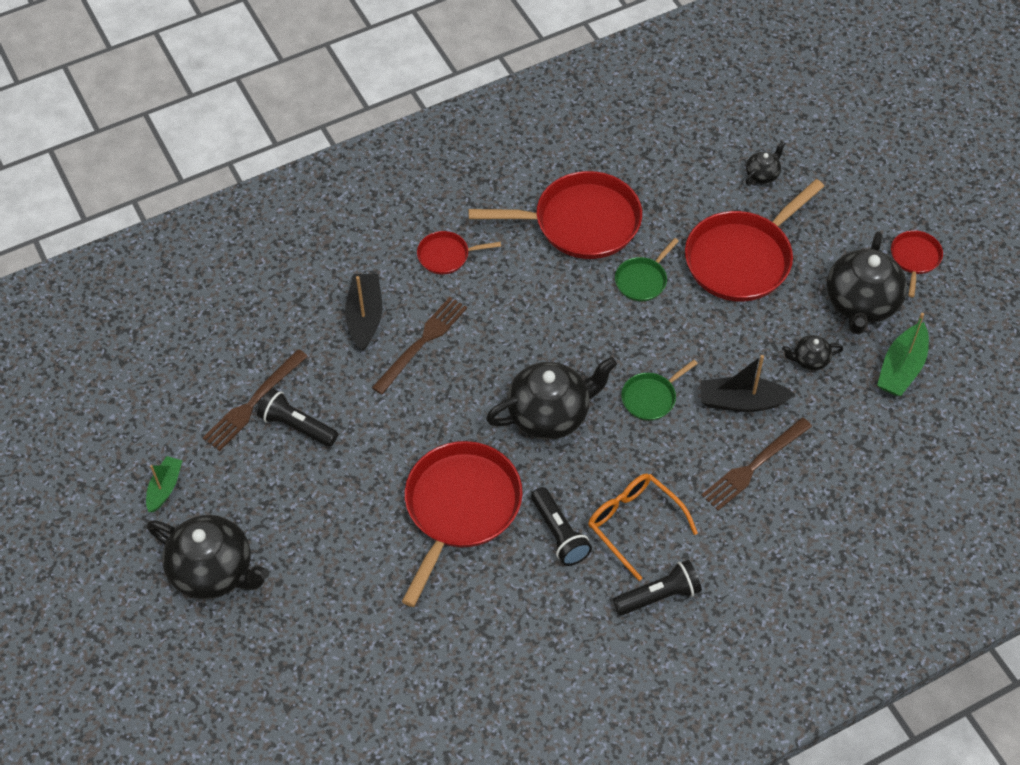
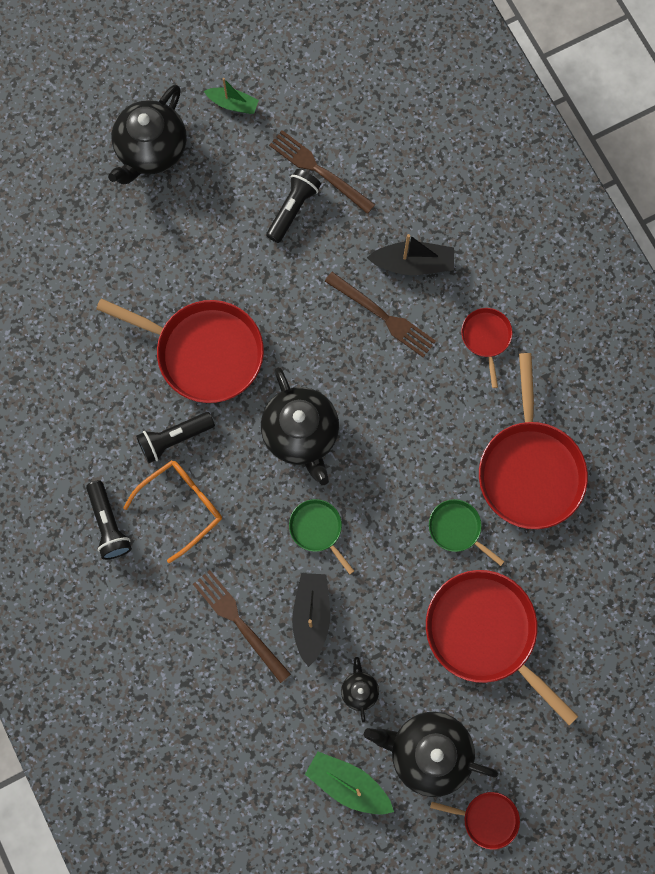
camera: 90 degrees right, 20 degrees up
(762, 174) = (598, 665): black teapot -> none

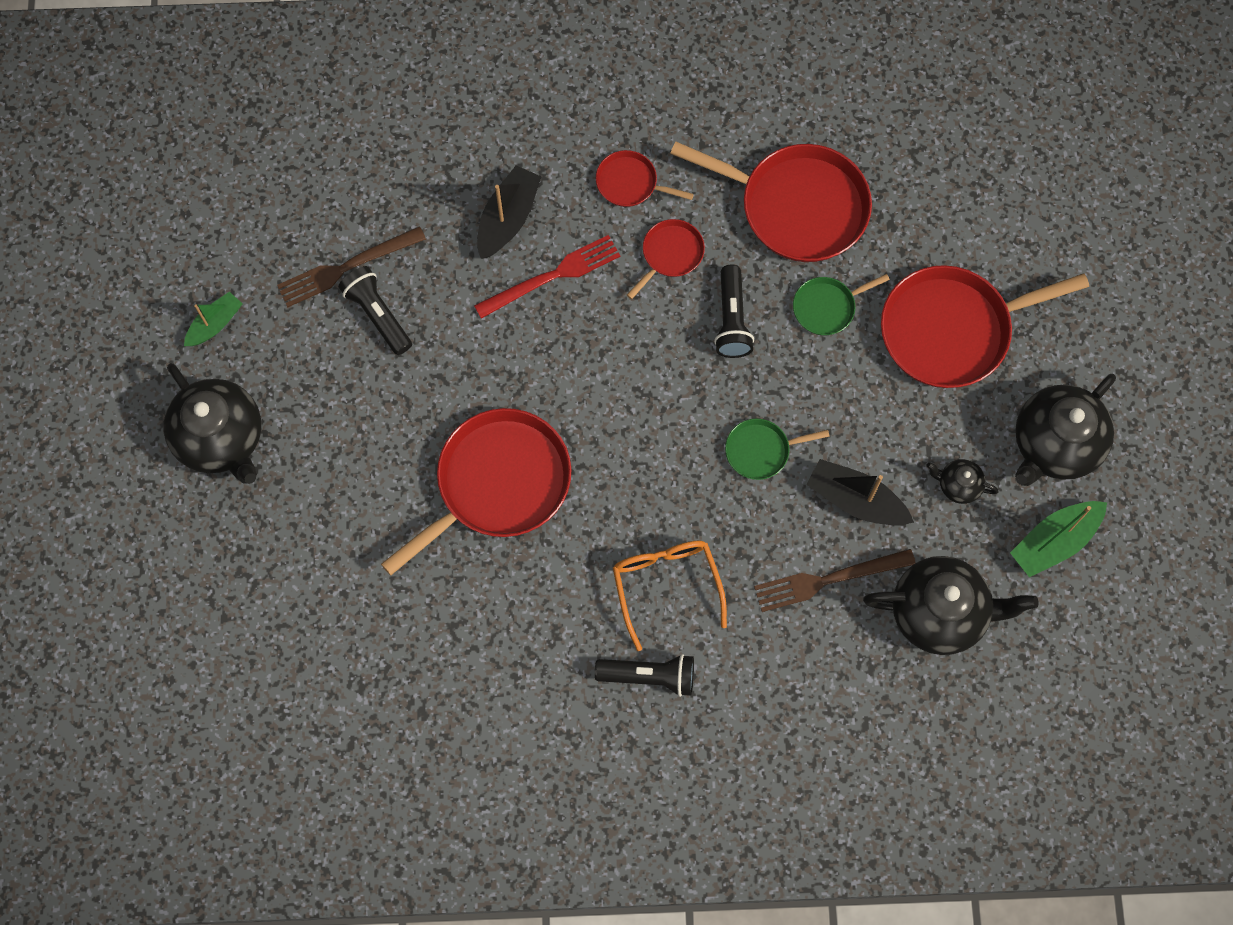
camera: 65 degrees left, 5 degrees down
(174, 439) = (583, 560): black flashlight -> black flashlight (732, 320)
(301, 434) = (644, 420): black teapot -> black teapot (940, 612)
(383, 316) = (552, 276): brown fork -> red fork
(487, 818) = (1148, 417): red pan -> red pan (670, 254)

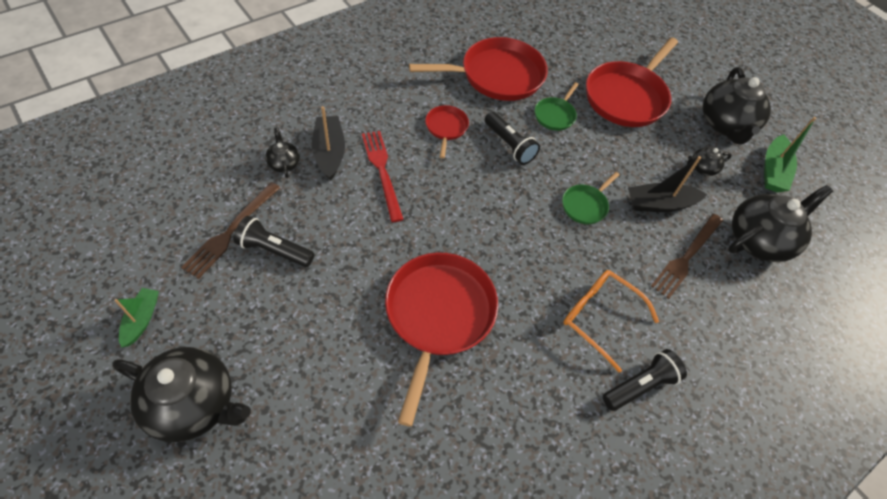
camera: 40 degrees left, 15 degrees down
(448, 207) = (284, 163): none -> black teapot
(552, 276) = (382, 171): red fork -> red fork turned 45 degrees counterclockwise
(630, 183) = (393, 103): red pan -> none

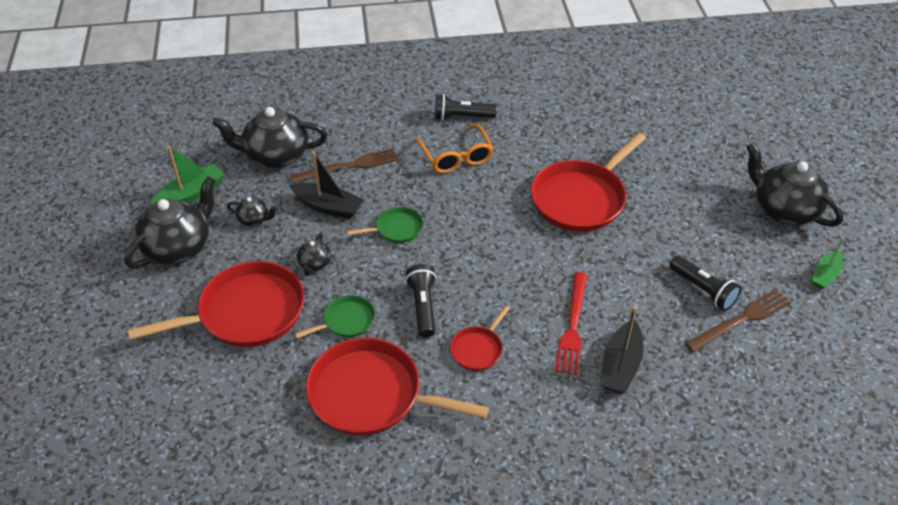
camera: 145 degrees left, 10 degrees down
(284, 163) = (673, 371): black teapot -> black teapot (315, 264)

